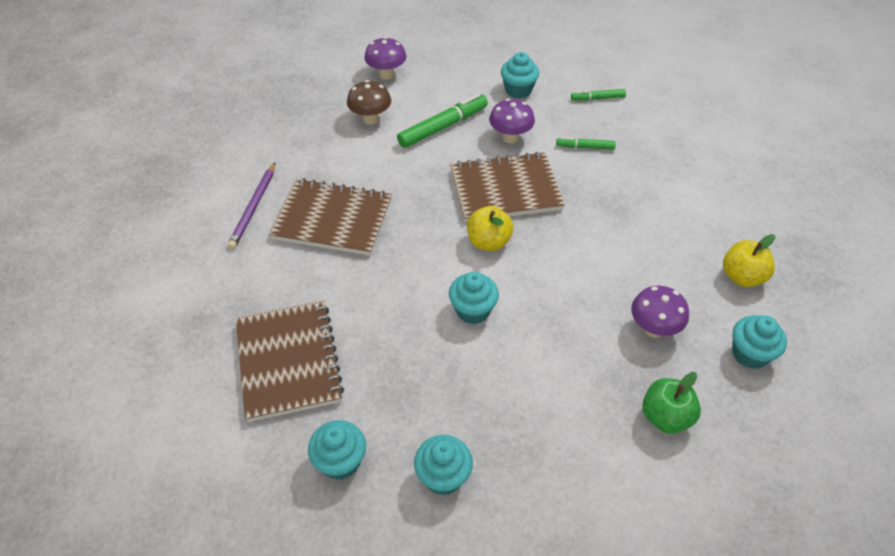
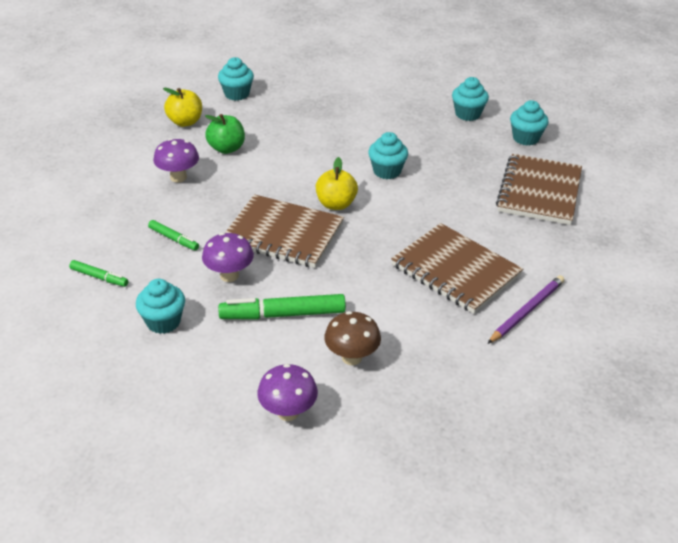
camera: 150 degrees left, 10 degrees down
(653, 329) = (277, 122): purple mushroom -> purple mushroom (178, 177)
(665, 417) = (319, 91): green apple -> green apple (226, 148)

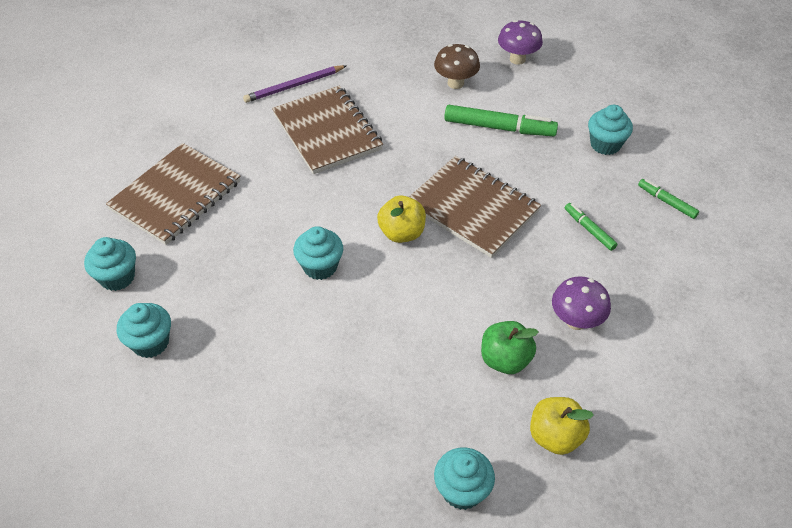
camera: 160 degrees left, 10 degrees up
(229, 275) = (538, 175): purple mushroom -> none

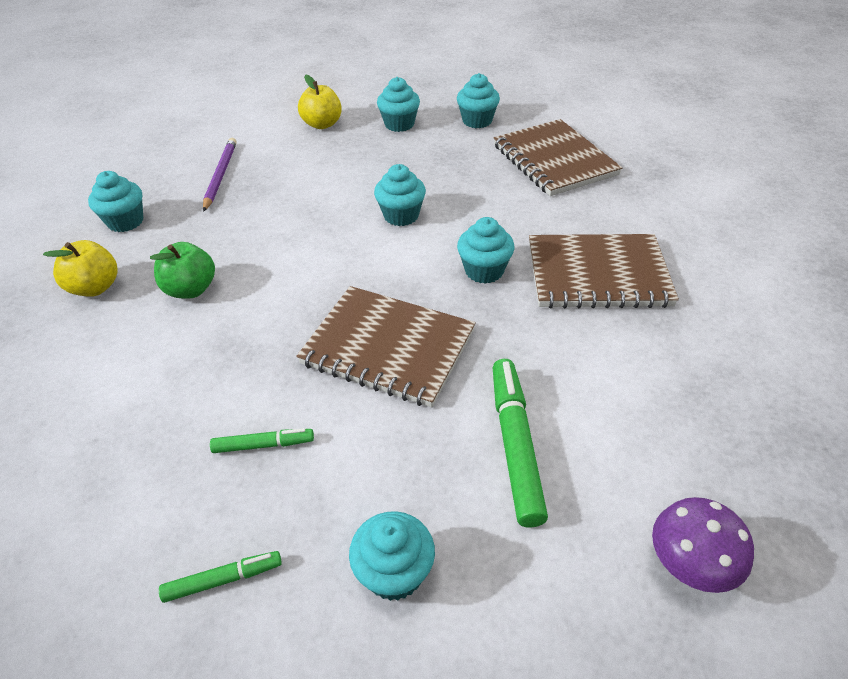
camera: 120 degrees right, 5 degrees down
(294, 86) = (703, 273): purple pencil -> purple pencil (220, 175)
(360, 189) = (484, 271): none -> turquoise cupcake
(402, 233) = (398, 279): yellow apple -> yellow apple (322, 124)
(455, 83) = (647, 439): brown mushroom -> none
(472, 208) = (388, 348): brown notebook -> brown notebook turned 45 degrees clockwise
(499, 128) = (515, 445): green marker -> green marker turned 135 degrees clockwise
(576, 321) = (170, 360): purple mushroom -> none

